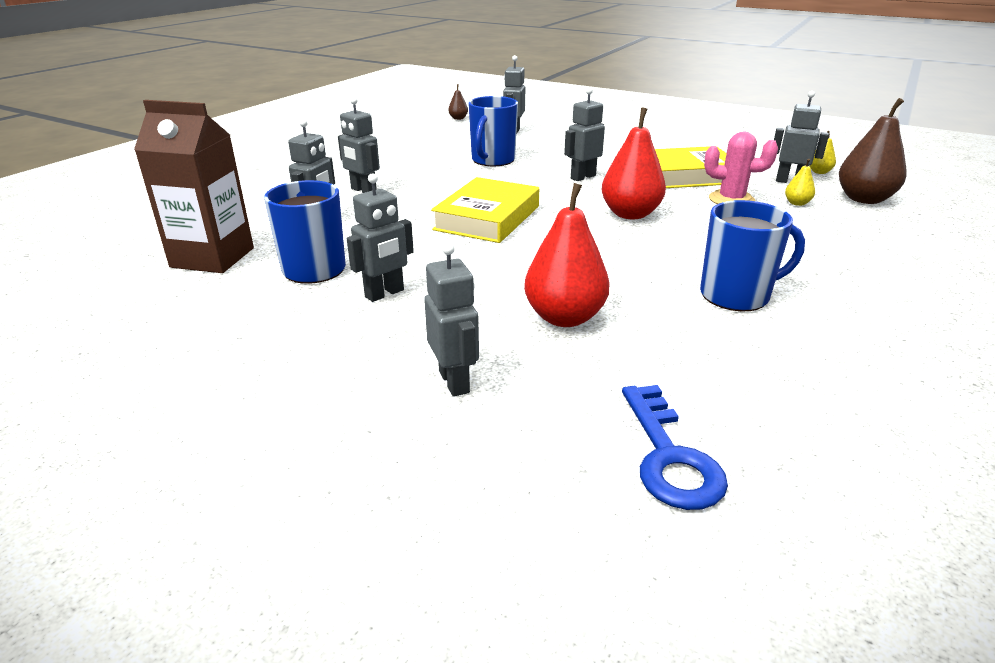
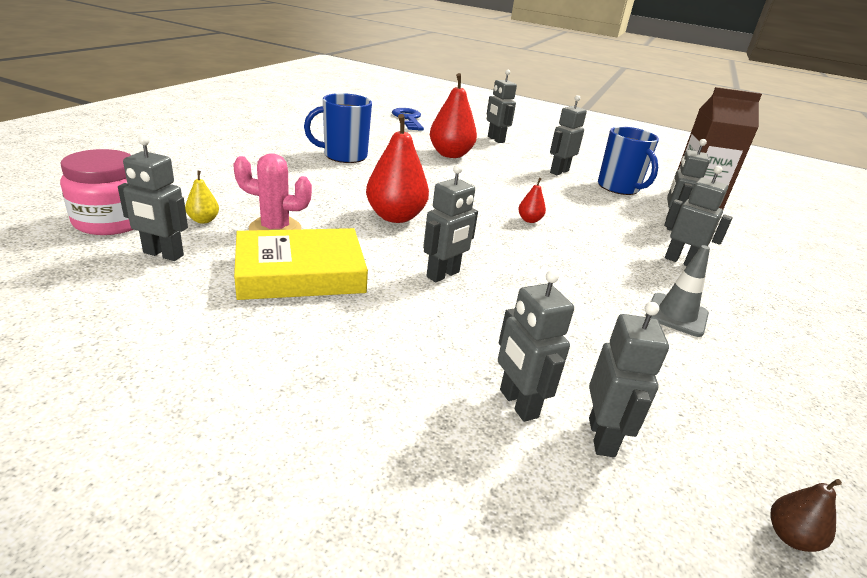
camera: 170 degrees right, 0 degrees up
(419, 163) = (676, 315): none -> grey traffic cone
(487, 218) = (529, 220): yellow book -> red pear
(492, 160) = (580, 319): blue mug -> none
(548, 138) = (518, 404): none -> grey robot
(819, 172) = (86, 272): yellow pear -> none
(864, 199) = (111, 221): brown pear -> pink jar

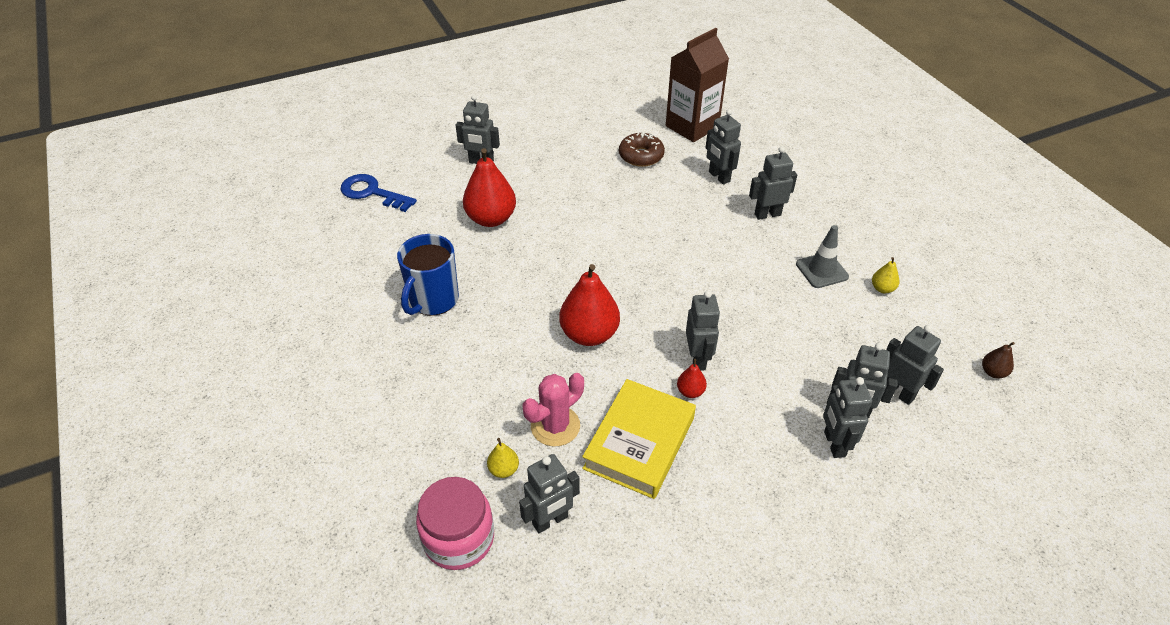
camera: 45 degrees left, 15 degrees up
(529, 220) = (654, 253): red pear -> red pear (690, 391)
(559, 172) = (584, 170): grey robot -> grey robot (834, 444)
(619, 188) = (641, 156): blue mug -> brown donut
(733, 368) = (882, 288): none -> yellow pear

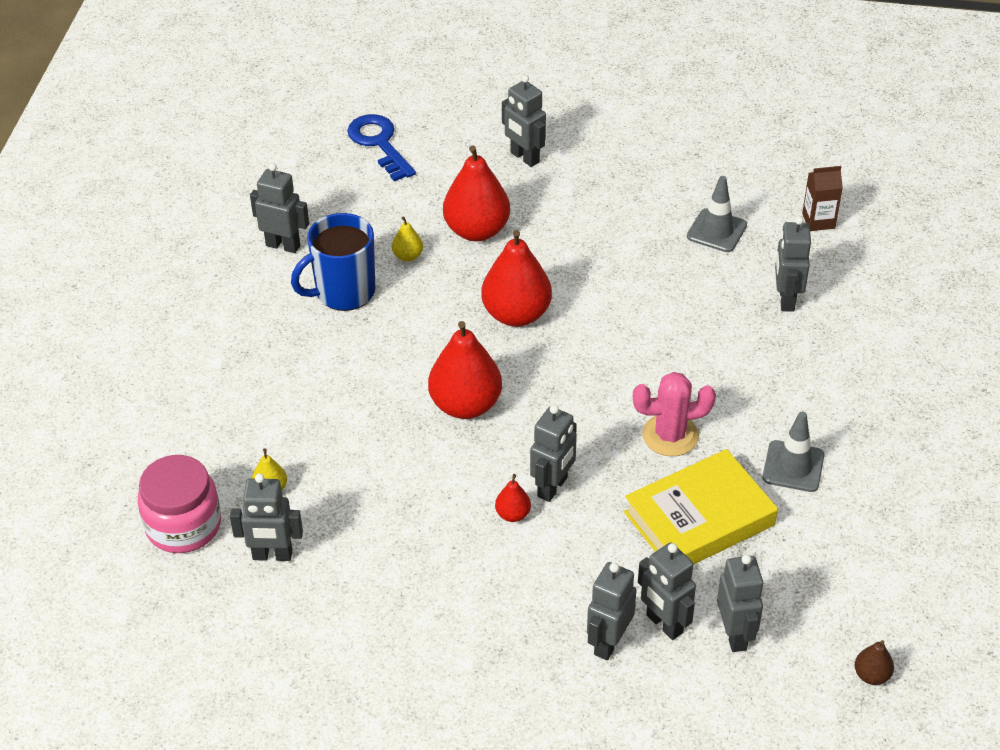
camera: 35 degrees right, 0 degrees up
(555, 426) = (351, 476): pink cactus -> pink cactus (670, 435)
(567, 259) = (516, 314): none -> red pear
(639, 443) = (415, 534): yellow book -> yellow book (699, 518)
(641, 156) = (716, 231): brown donut -> grey traffic cone
(692, 126) = (818, 221): brown carton -> brown carton, size x0.49
(767, 214) = (798, 372): grey robot -> grey robot (283, 245)
(882, 288) = (844, 522): yellow pear -> yellow pear (408, 256)

